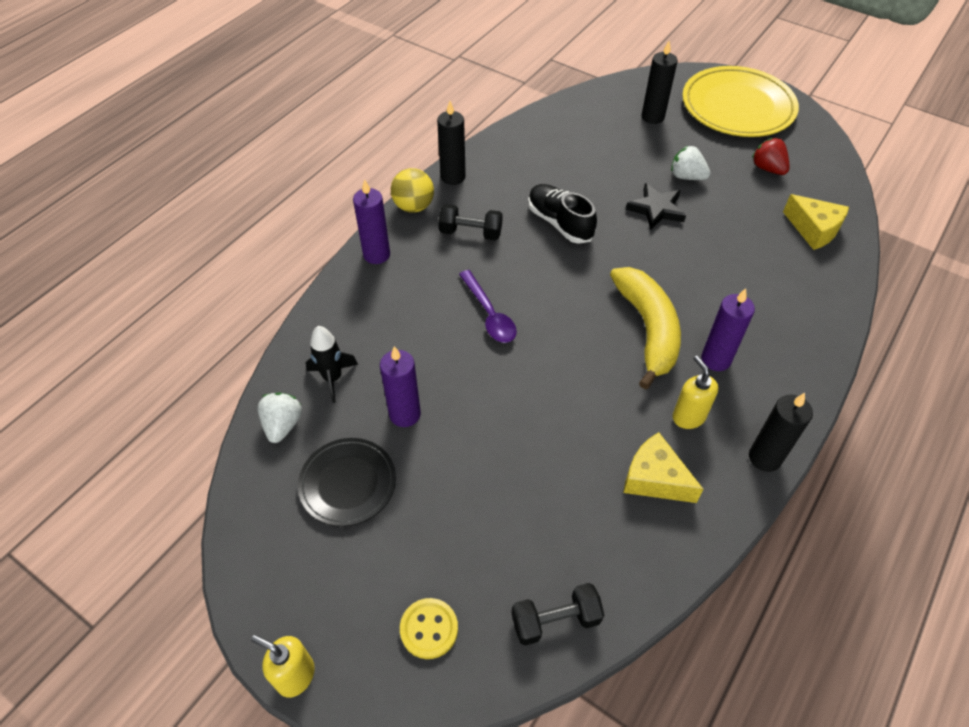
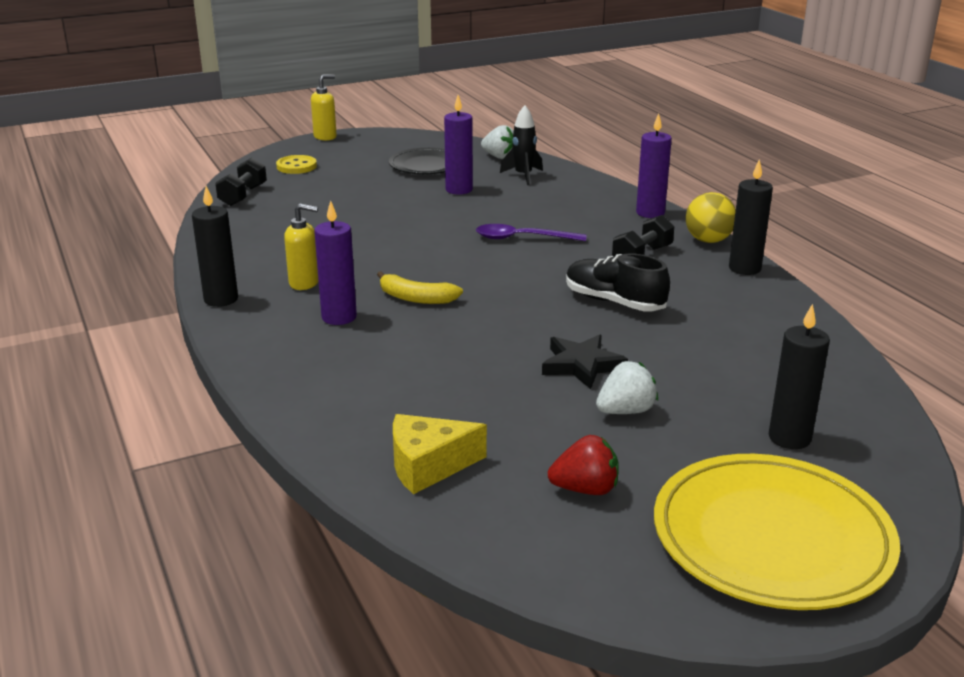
camera: 120 degrees right, 25 degrees down
(559, 223) = (614, 302): black shoe -> black shoe turned 135 degrees counterclockwise
(648, 329) = (416, 298): yellow banana -> yellow banana, size x0.56
(654, 478) = (277, 252): yellow cheese -> none

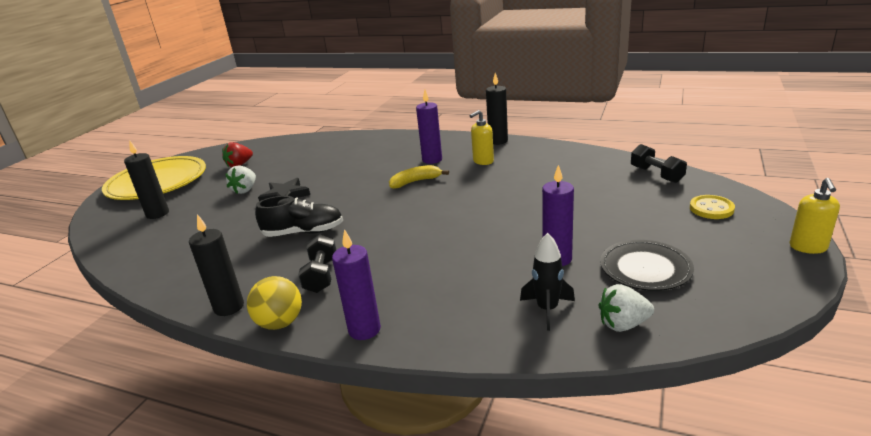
camera: 140 degrees right, 0 degrees up
(428, 465) = (305, 147): yellow cheese -> none
(522, 238) = (426, 243): purple spoon -> none

